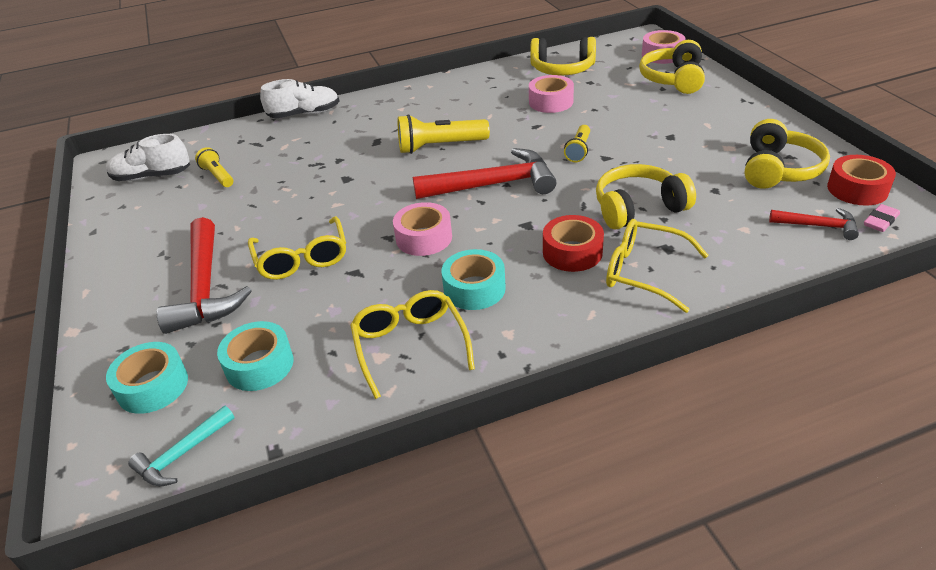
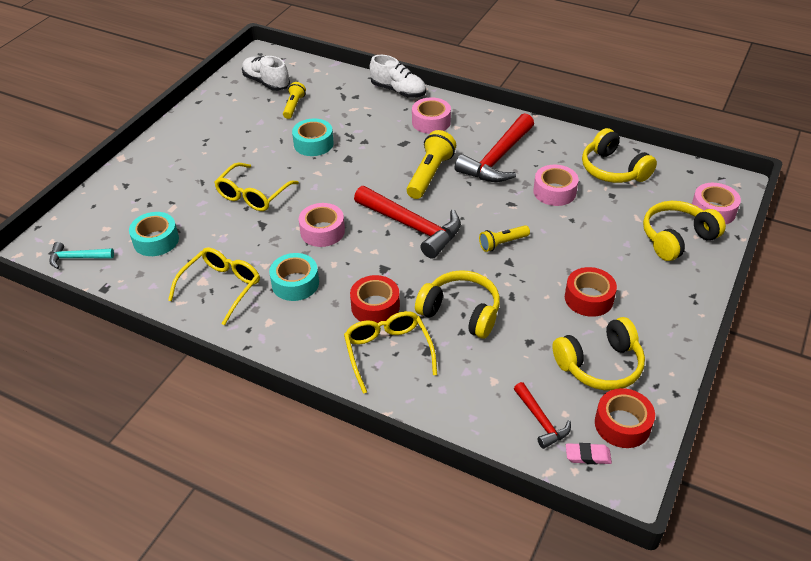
camera: 45 degrees right, 5 degrees up
(153, 386) = (109, 214): turquoise tape -> turquoise tape (313, 144)
(205, 287) = (194, 177): red hammer -> red hammer (497, 159)
(373, 117) = (431, 122): none -> pink tape
(439, 146) = (430, 174): yellow flashlight -> yellow flashlight turned 75 degrees clockwise
(695, 141) = (588, 298): none -> red tape

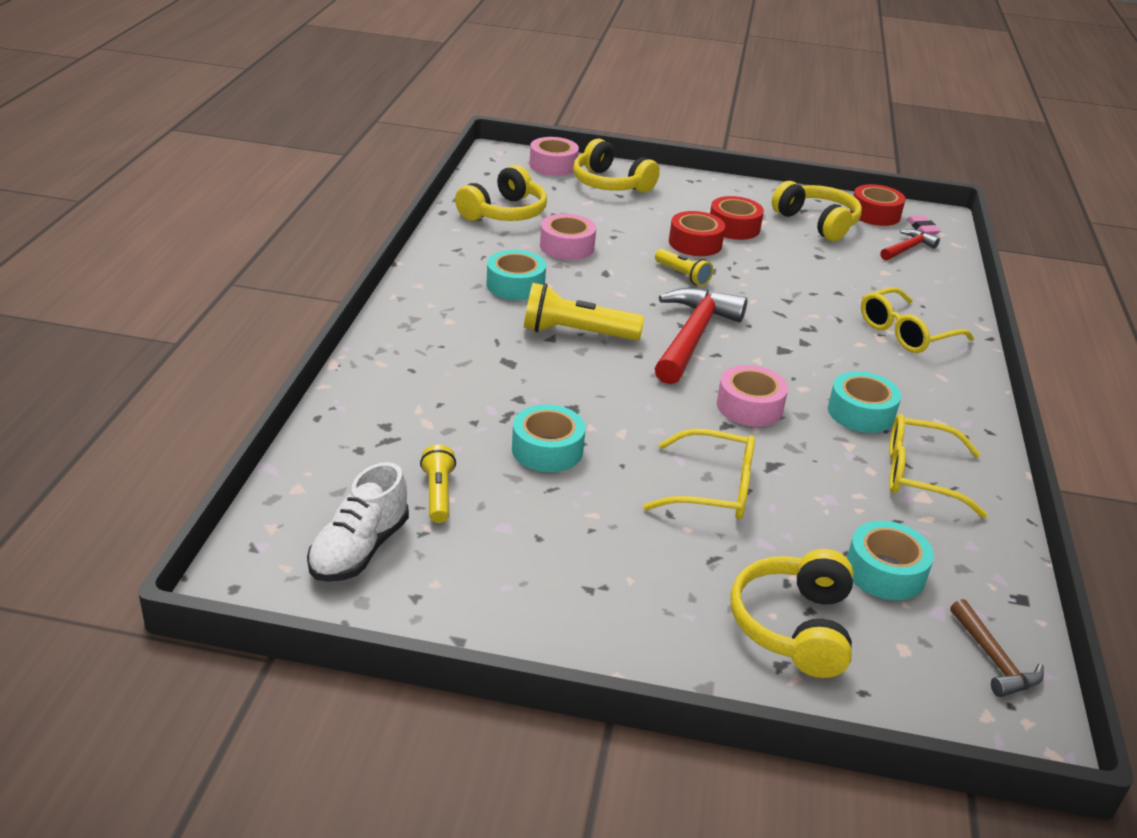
camera: 110 degrees left, 10 degrees down
(77, 258) = (993, 659): turquoise hammer -> brown hammer
(294, 106) = (438, 494): yellow flashlight -> yellow flashlight turned 90 degrees clockwise
(375, 306) = (849, 348): red tape -> red tape (695, 243)
(398, 91) = (357, 382): white shoe -> none
(431, 122) = (443, 343): pink tape -> none
(460, 312) = (811, 294): yellow headphones -> yellow headphones (794, 626)
(497, 159) = (515, 285): red hammer -> turquoise tape

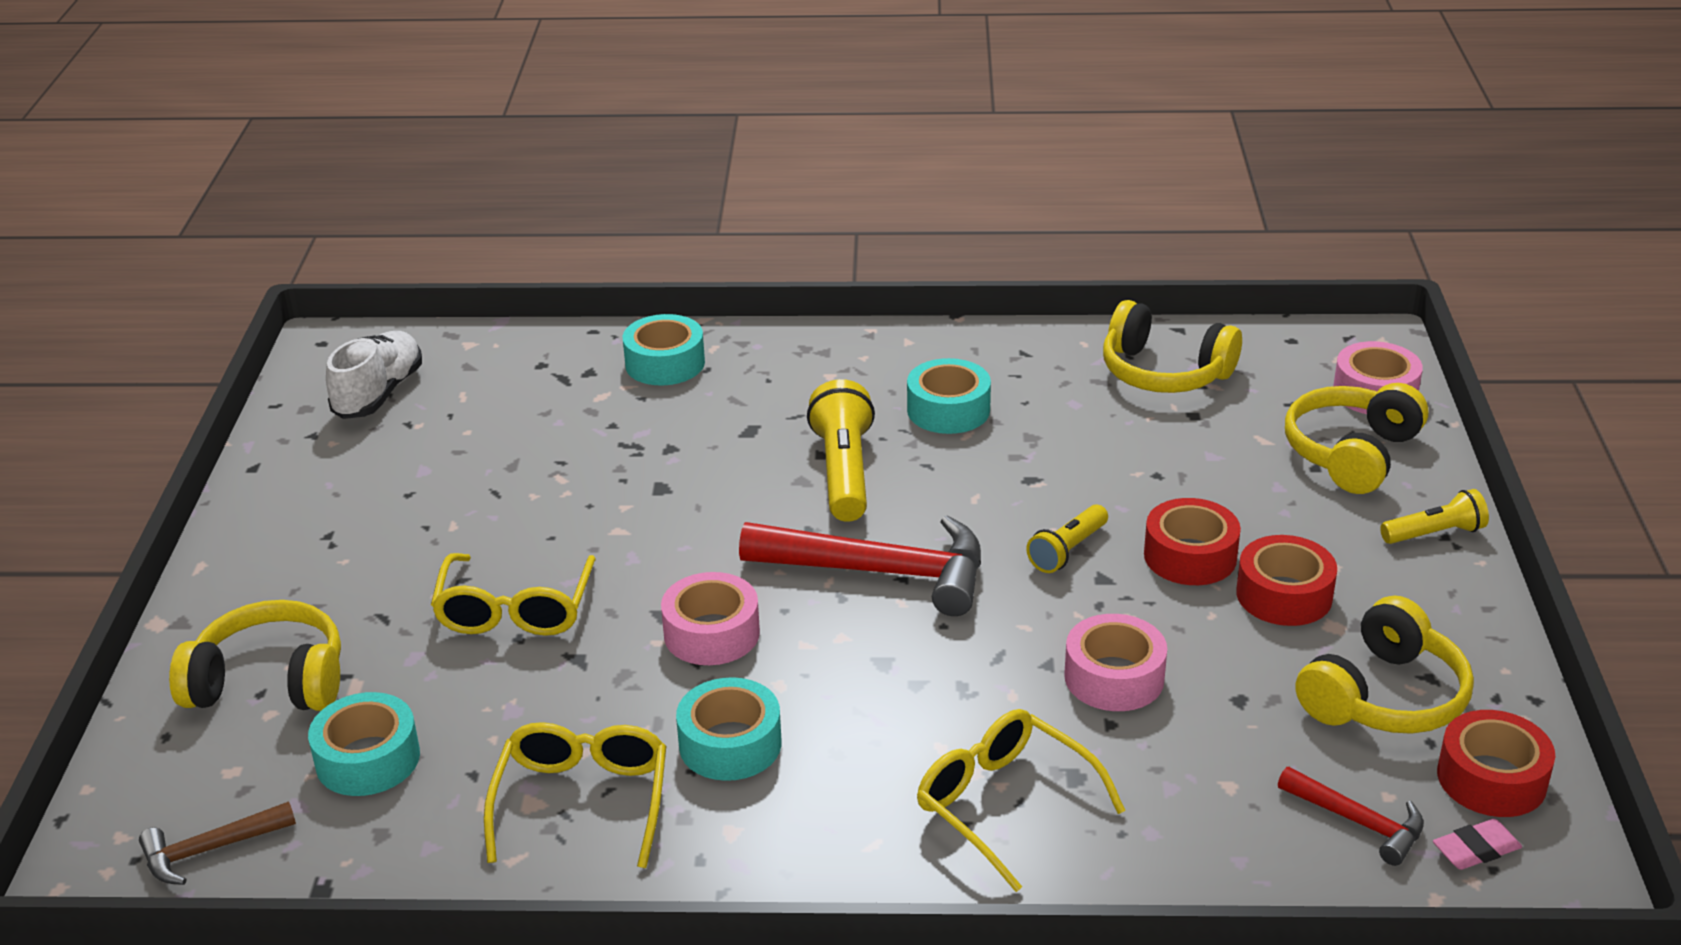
camera: 85 degrees right, 0 degrees up
(359, 549) = (379, 393): white shoe -> white shoe turned 90 degrees clockwise
(438, 494) = (473, 422): yellow flashlight -> yellow flashlight (1435, 533)
(547, 449) = (569, 480): turquoise tape -> turquoise tape (665, 363)
(567, 246) = (1092, 437): pink tape -> pink tape (1114, 677)

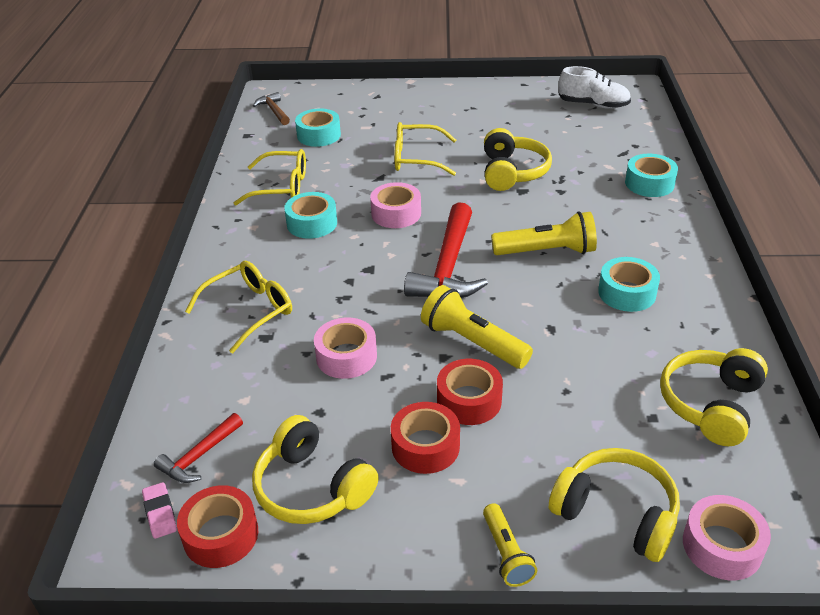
camera: 90 degrees right, 5 degrees up
(269, 682) = (370, 108): yellow headphones -> yellow headphones (512, 172)
(1067, 551) = (472, 342): yellow flashlight -> yellow flashlight, size x1.67

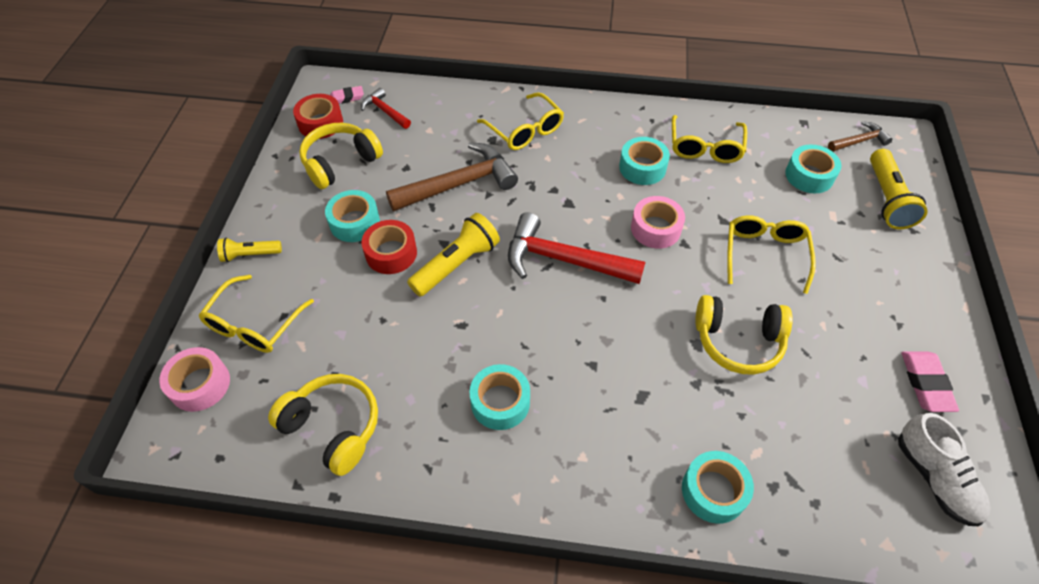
camera: 95 degrees right, 15 degrees up
(346, 356) = (459, 184): pink tape -> brown hammer
(425, 446) = (354, 222): red tape -> turquoise tape
(521, 102) = (925, 383): none -> pink eraser
(547, 251) = (579, 345): yellow flashlight -> yellow flashlight (887, 199)
(593, 105) = (935, 478): white shoe -> white shoe turned 45 degrees counterclockwise
(616, 513) = (254, 324): yellow headphones -> yellow glasses

